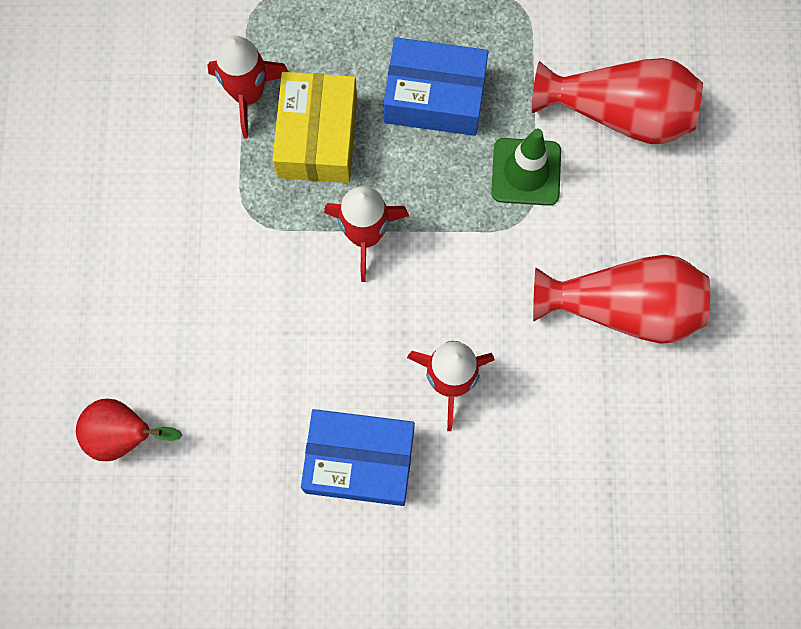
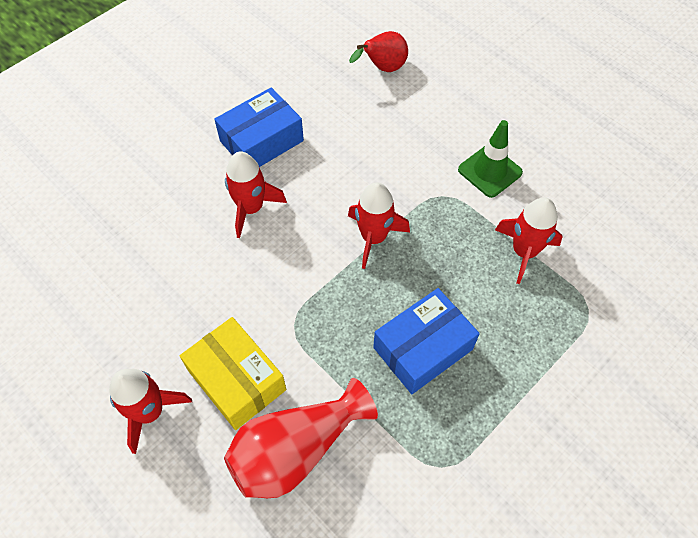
camera: 135 degrees right, 15 degrees down
(317, 137) = (460, 264): yellow box -> yellow box (237, 380)
(526, 172) = (320, 353): green traffic cone -> green traffic cone (490, 171)
(623, 308) = (184, 326): red vase -> none
(715, 252) = (150, 412): none -> red rocket

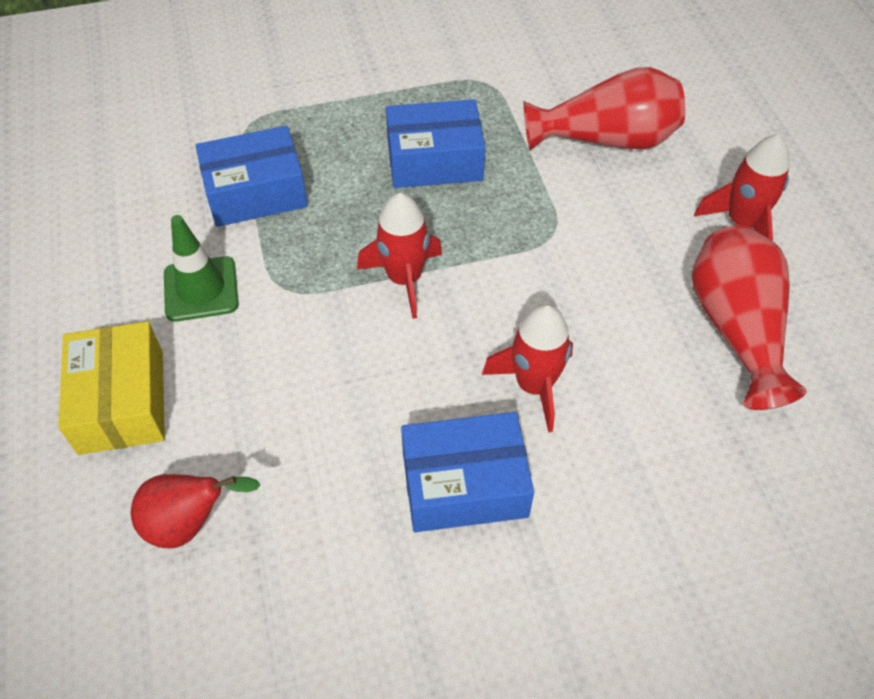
camera: 150 degrees left, 5 degrees down
(133, 309) = (736, 329): none -> red vase
(237, 380) = (639, 212): yellow box -> yellow box (121, 401)
(524, 252) = (256, 192): red rocket -> blue box

